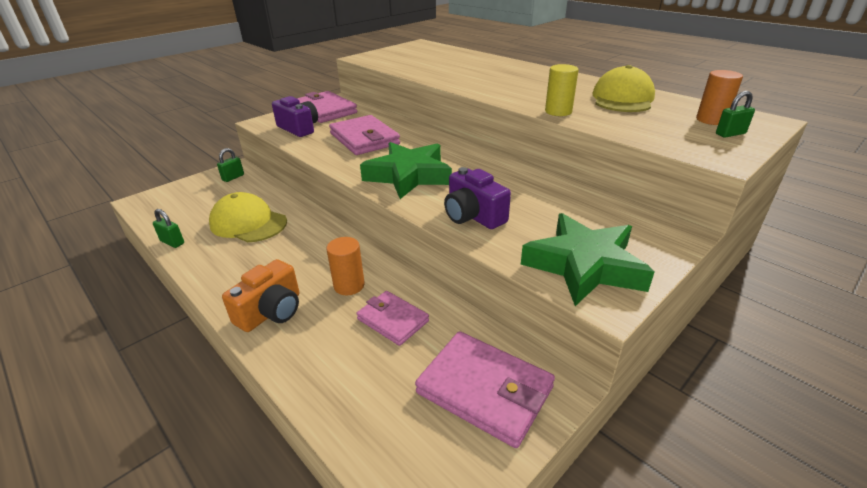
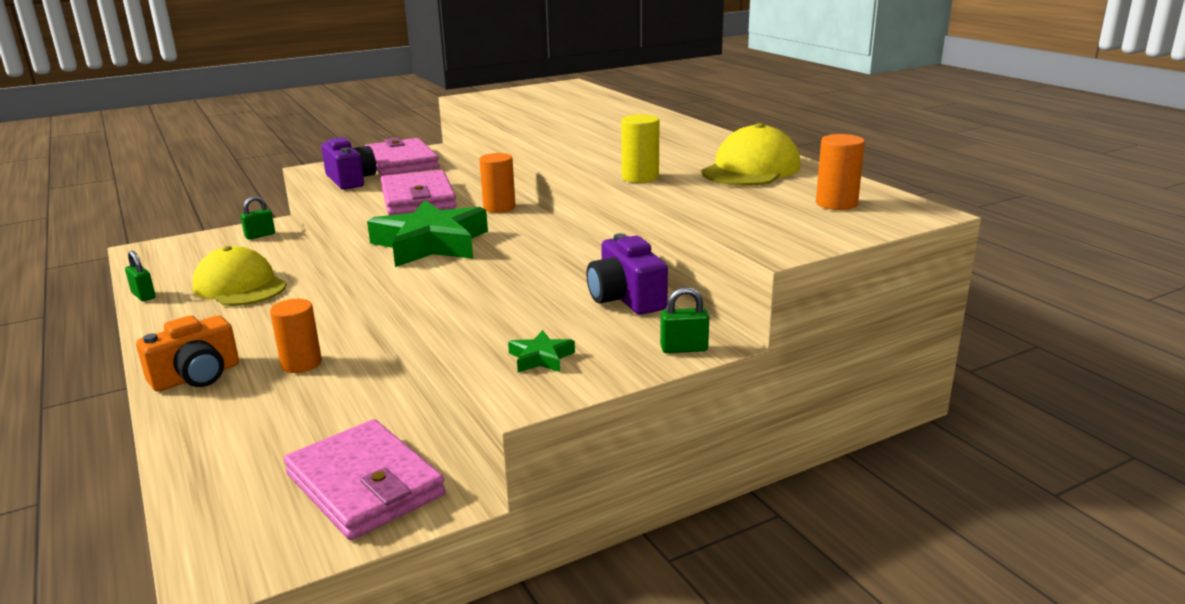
camera: 15 degrees right, 10 degrees down
(392, 320) = (321, 404): pink wallet -> none
(430, 140) = (499, 207): none -> orange cylinder
(473, 216) = (464, 293): purple camera -> purple camera (626, 298)
(584, 265) = (541, 358): green star -> green star, size x0.42
(730, 134) = (836, 221): green padlock -> green padlock (684, 349)

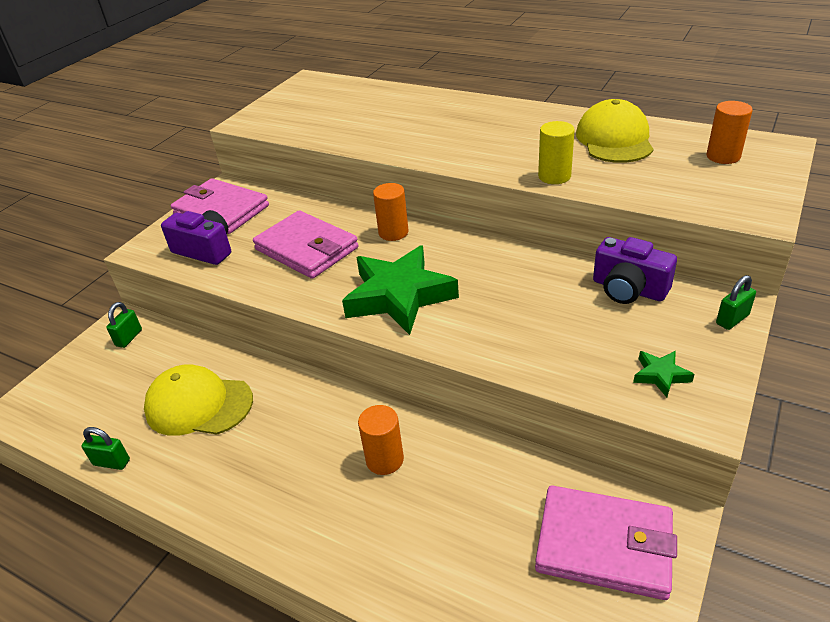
camera: 30 degrees left, 15 degrees up
(197, 376) = (311, 523): orange camera -> none

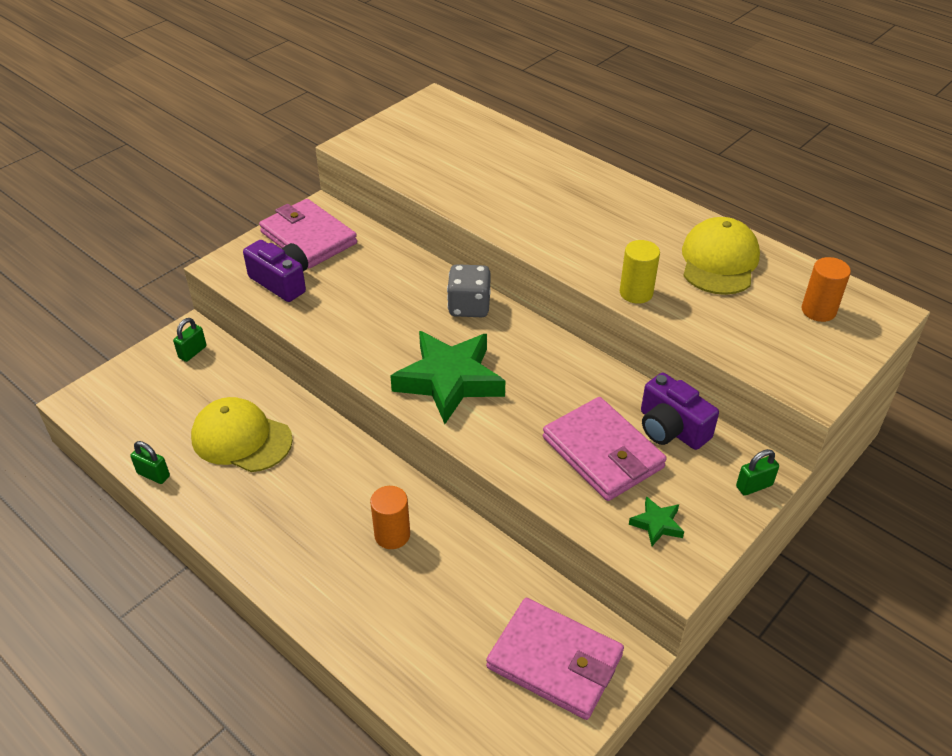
camera: 10 degrees right, 5 degrees up
(307, 249) = (379, 305): pink wallet -> pink wallet (603, 452)
(393, 232) = (469, 307): orange cylinder -> grey dice

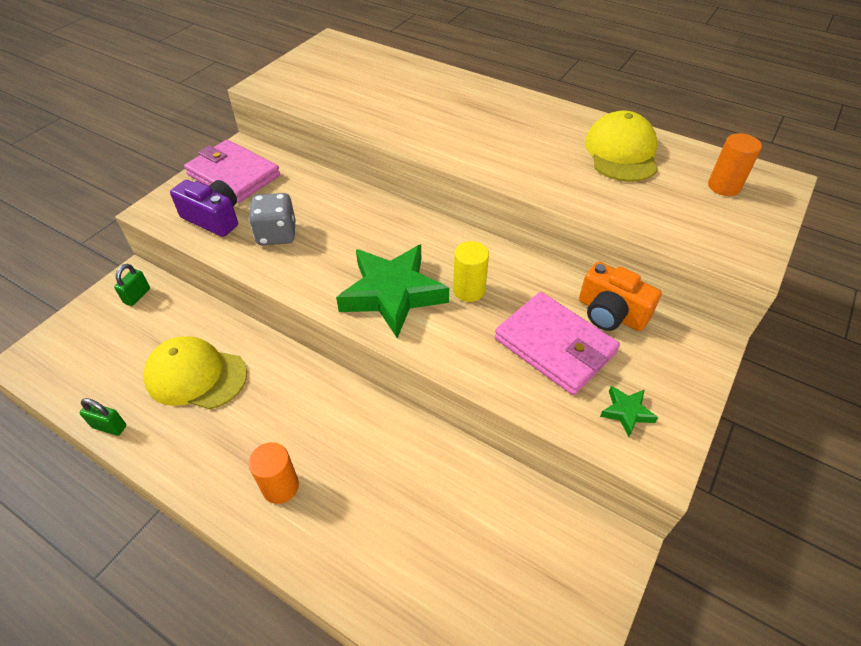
camera: 10 degrees left, 5 degrees up
(392, 535) = (361, 454): orange cylinder -> orange cylinder (280, 486)
(469, 307) = (396, 221): grey dice -> grey dice (277, 234)
(555, 661) = (549, 565): pink wallet -> none
(636, 293) = (557, 189): yellow cylinder -> yellow cylinder (469, 290)
(671, 428) = (610, 313): purple camera -> orange camera
(754, 486) = (703, 359): green padlock -> none

